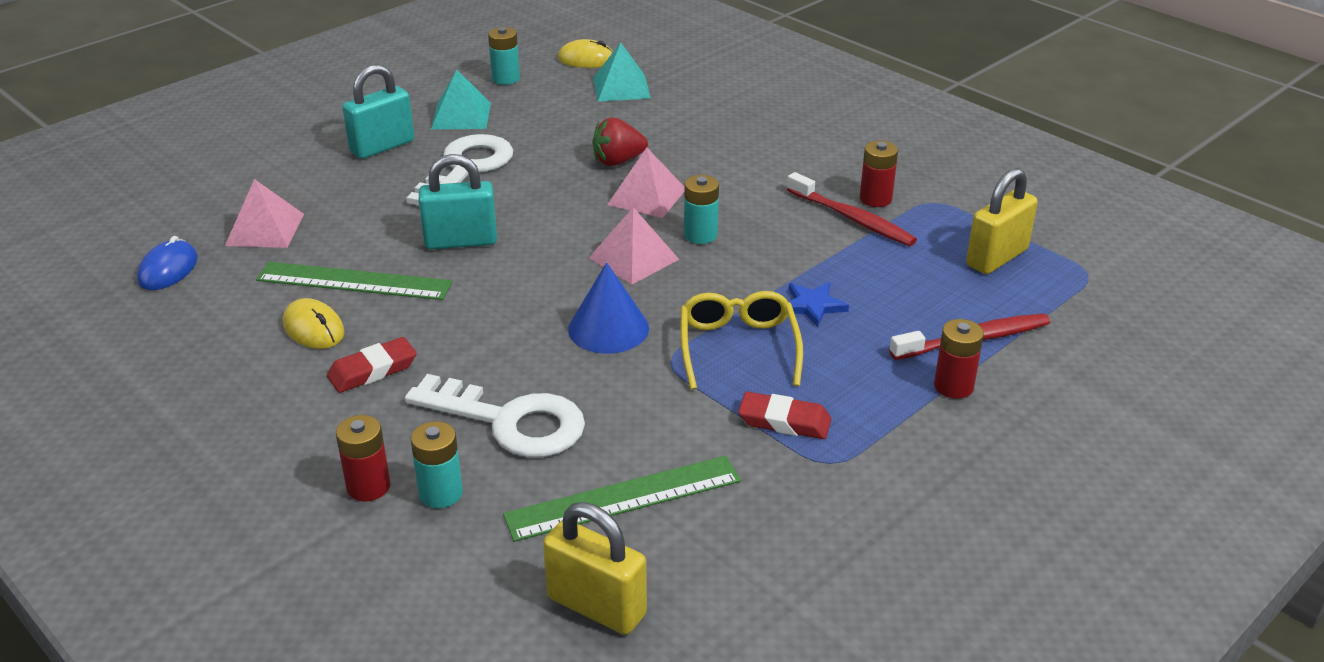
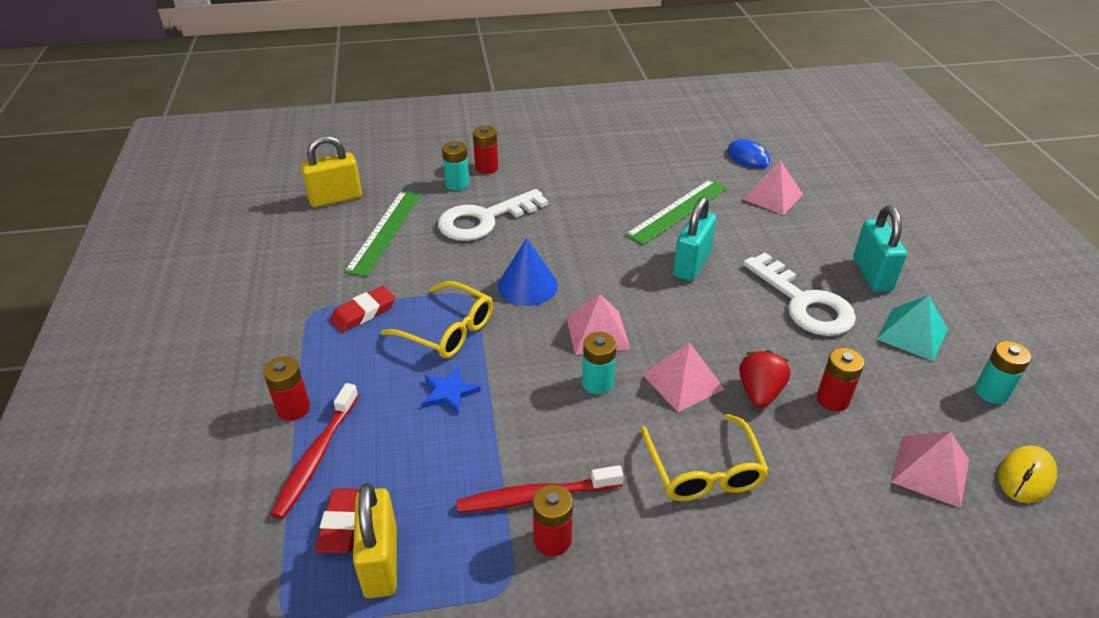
camera: 125 degrees right, 5 degrees up
(314, 328) = (638, 186): yellow mouse -> none
(372, 370) = (578, 193): red eraser -> red eraser (343, 523)
(588, 132) = (832, 399): none -> red battery
(621, 87) = (930, 470): turquoise pyramid -> pink pyramid
(732, 162) = (703, 470): none -> yellow glasses

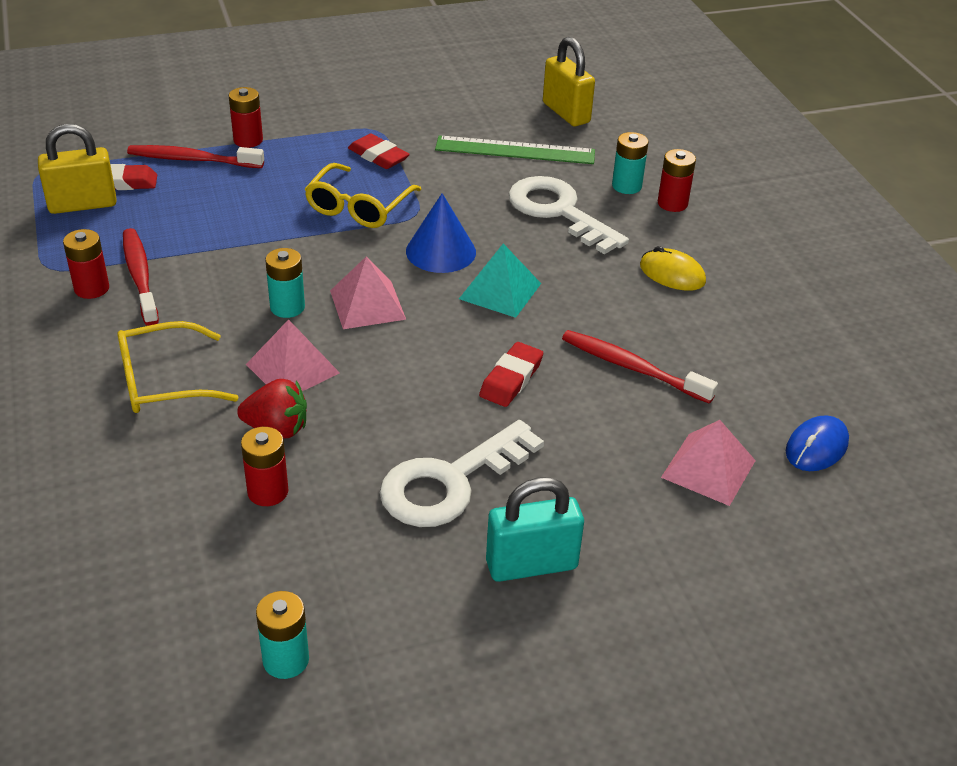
camera: 80 degrees right, 0 degrees up
(449, 392) = (270, 217): blue star -> none
(677, 211) = (632, 368): green ruler -> red toothbrush
(691, 264) = (511, 379): turquoise padlock -> red eraser
(912, 333) = (400, 591): turquoise pyramid -> turquoise pyramid (500, 291)
(930, 470) = (151, 566): pink pyramid -> none
(1026, 476) = (135, 662): yellow mouse -> yellow mouse (672, 274)

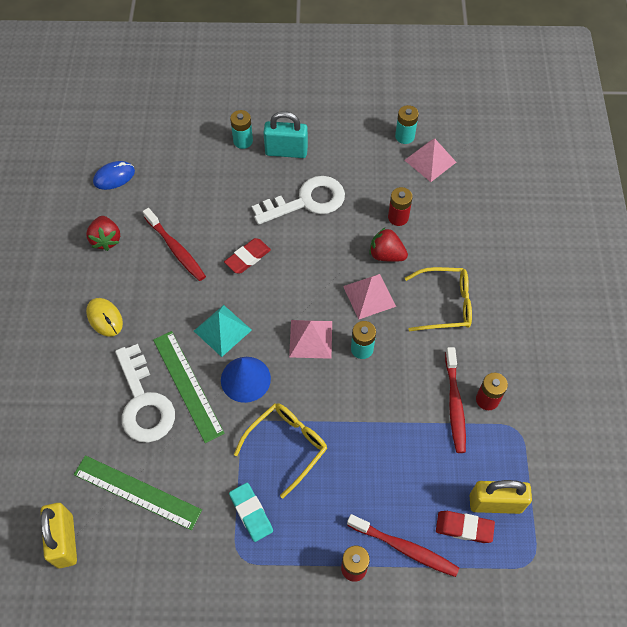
camera: 160 degrees left, 20 degrees up
(378, 156) = (251, 513): red eraser -> turquoise eraser
(513, 234) = (188, 385): none -> green ruler
(626, 186) = (77, 420): turquoise battery -> turquoise battery (243, 141)
(672, 203) = (57, 390): red battery -> none
(708, 468) = (176, 178): pink pyramid -> pink pyramid (430, 161)
(748, 358) = (106, 240): none -> red strawberry

